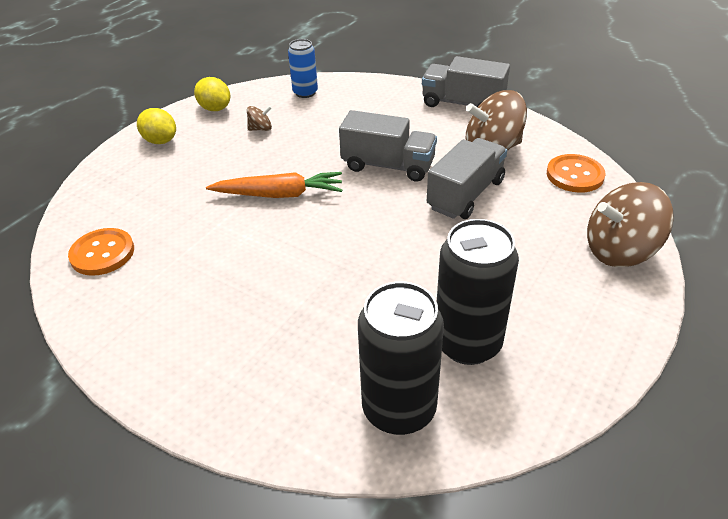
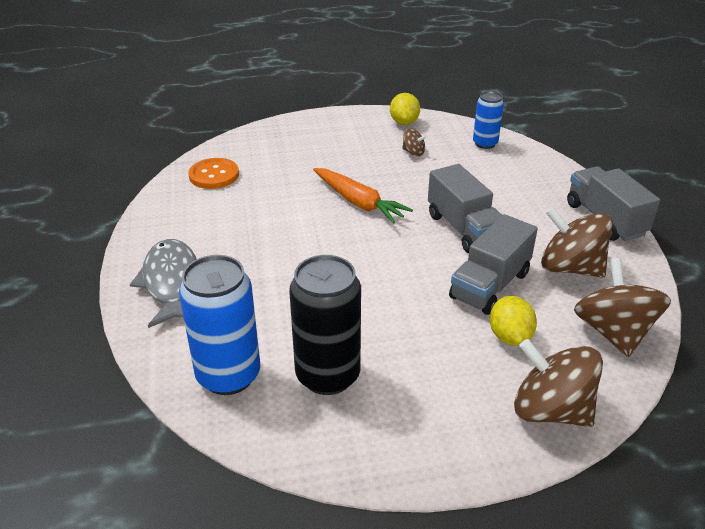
camera: 45 degrees right, 5 degrees down
(160, 141) = (339, 126): yellow lemon -> yellow lemon (510, 336)
(220, 377) = (171, 283): none -> grey fish
(399, 409) = (228, 375): black can -> blue can
(466, 194) = (490, 285): grey truck -> grey truck turned 135 degrees clockwise
(575, 175) = (613, 332): orange button -> brown spinning top

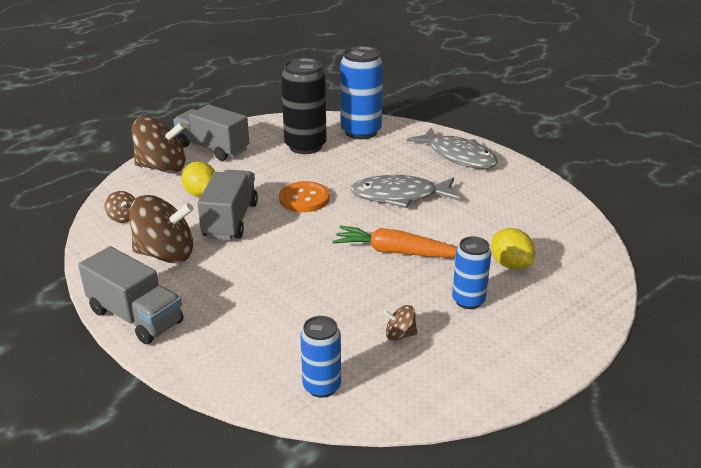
camera: 150 degrees right, 5 degrees down
(214, 175) = (558, 233): orange button -> orange button (304, 199)
(296, 254) = (399, 196): none -> grey fish
(345, 156) = (468, 300): none -> blue can
(404, 122) = (458, 386): yellow lemon -> yellow lemon (510, 265)
(464, 229) = (279, 259): grey truck -> grey truck (213, 148)
(613, 332) = (123, 217): brown spinning top -> brown spinning top, size x0.45

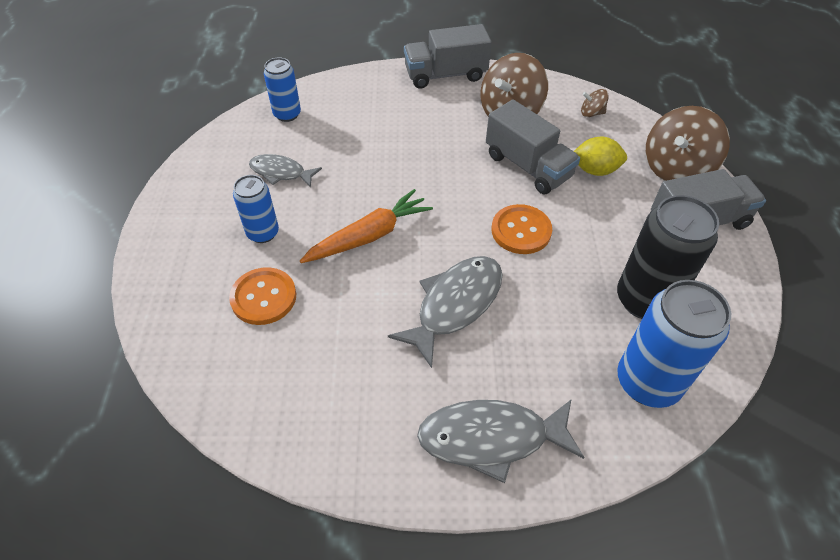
camera: 130 degrees right, 20 degrees up
(400, 335) = (281, 172): brown spinning top -> grey fish
(510, 265) = (263, 297): yellow lemon -> orange button

